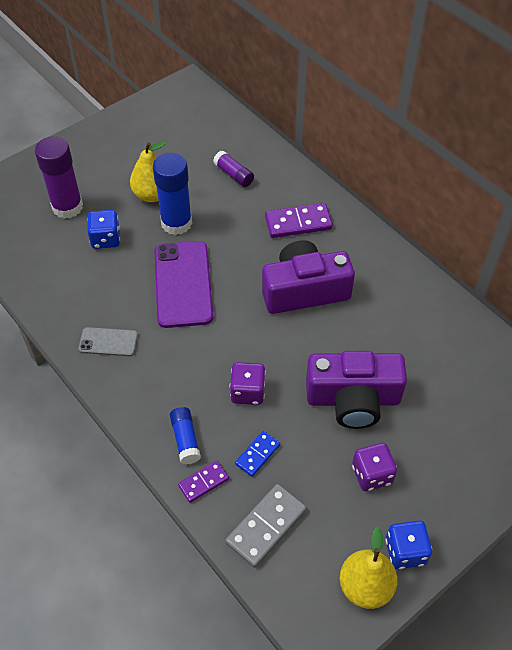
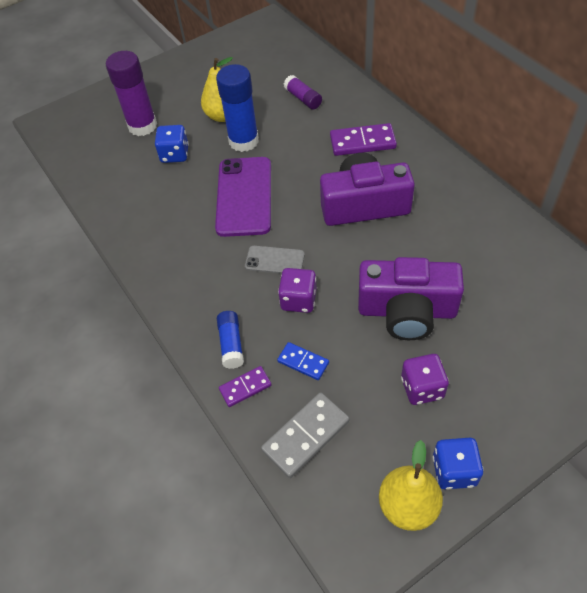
camera: 10 degrees right, 0 degrees up
(108, 342) = (166, 248): grey phone -> grey phone (274, 260)
(257, 454) = (303, 362): blue domino -> blue domino turned 75 degrees clockwise

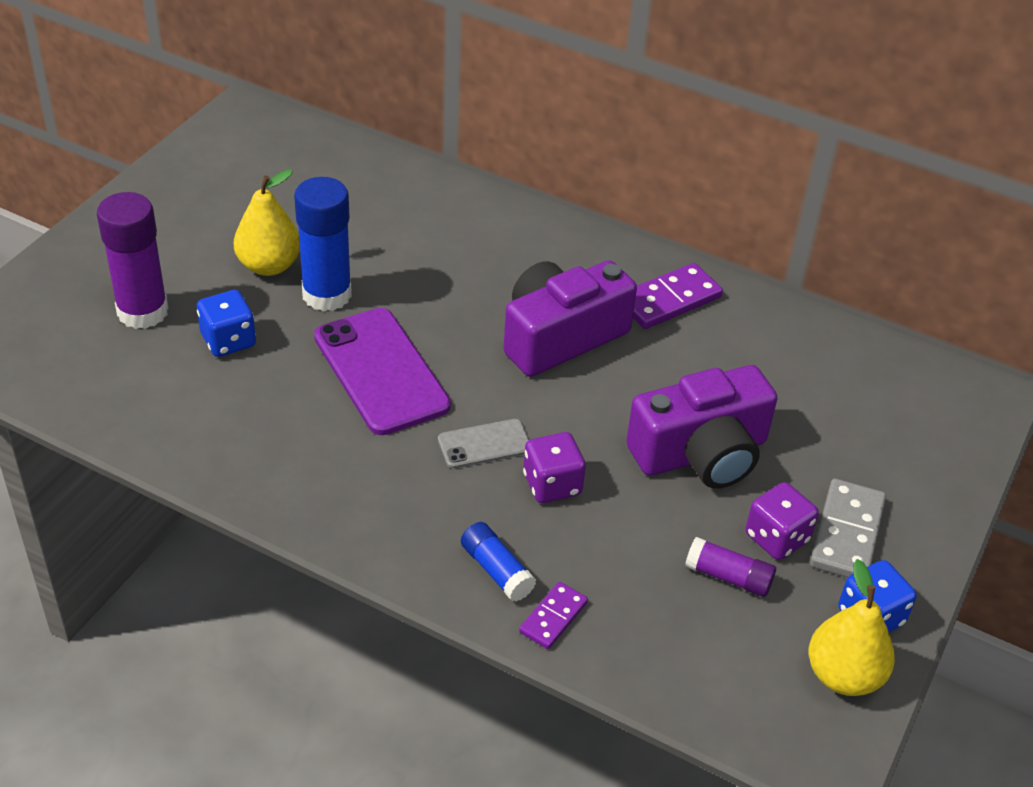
camera: 35 degrees left, 10 degrees down
(303, 99) = (378, 214): purple glue stick -> purple glue stick (728, 577)
(303, 362) = (609, 559): blue domino -> none
(306, 436) = (672, 646): grey domino -> grey domino (847, 533)
(362, 142) = (505, 254): purple domino -> purple domino (669, 300)

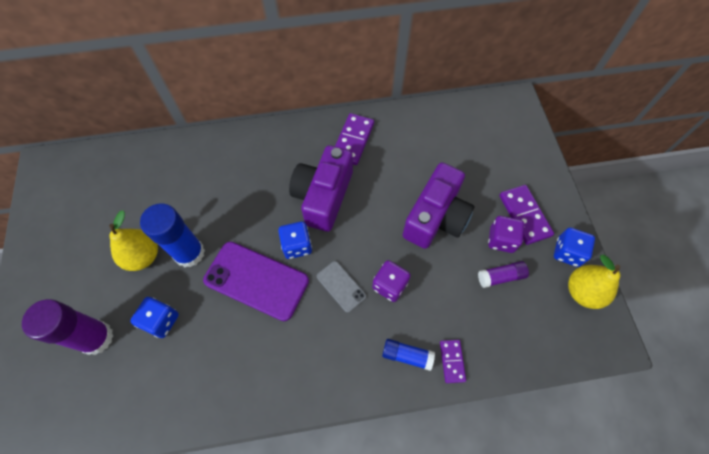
camera: 35 degrees left, 20 degrees up
(469, 367) = (297, 246): none -> blue dice
(484, 444) = (341, 286): grey phone -> grey phone turned 75 degrees counterclockwise
(847, 533) = (524, 215): grey domino -> purple domino

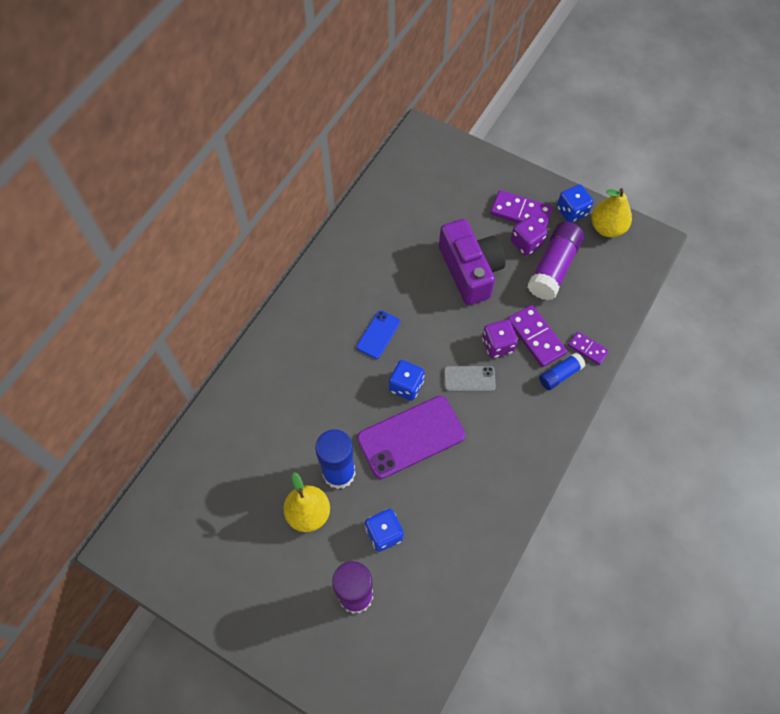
camera: 50 degrees left, 0 degrees up
(323, 196) = (378, 334): purple camera -> blue phone
(353, 140) = (345, 274): purple domino -> purple domino (536, 337)
(500, 277) = (553, 267): purple glue stick -> purple glue stick, size x1.82

